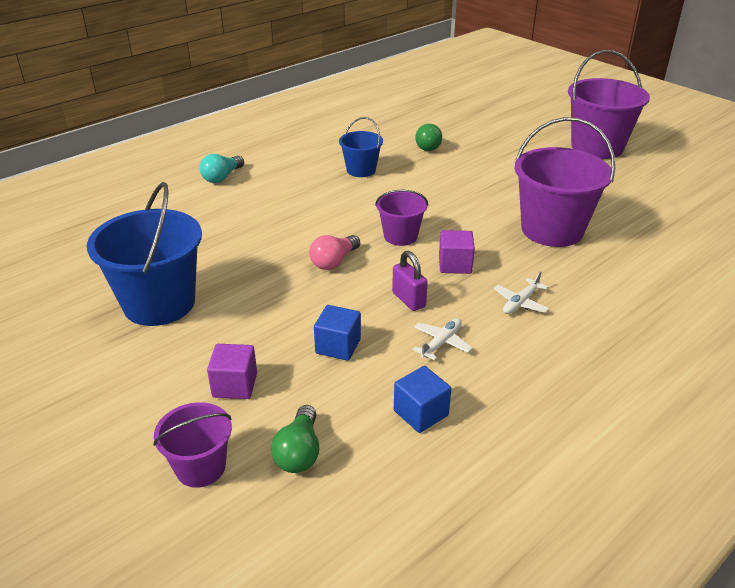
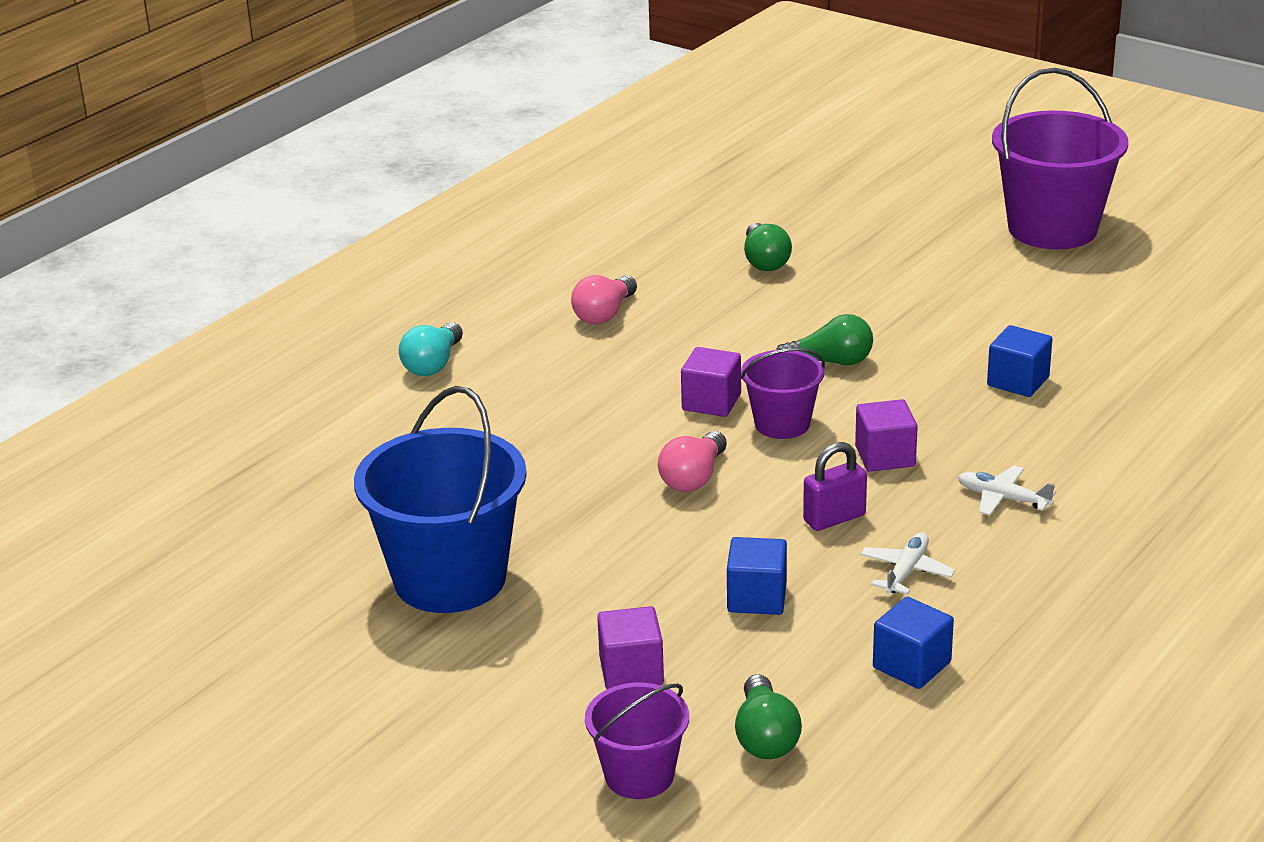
camera: 10 degrees left, 5 degrees down
(327, 162) = (604, 314): none -> pink light bulb
(361, 170) = (668, 320): blue bucket -> none
(364, 218) = (711, 402): none -> purple cube
(408, 300) = (834, 518): purple padlock -> purple padlock turned 75 degrees counterclockwise
(443, 204) = (830, 362): none -> green light bulb
(520, 302) = (1003, 498): white plane -> white plane turned 90 degrees clockwise
(552, 230) = (1018, 381): purple bucket -> blue cube

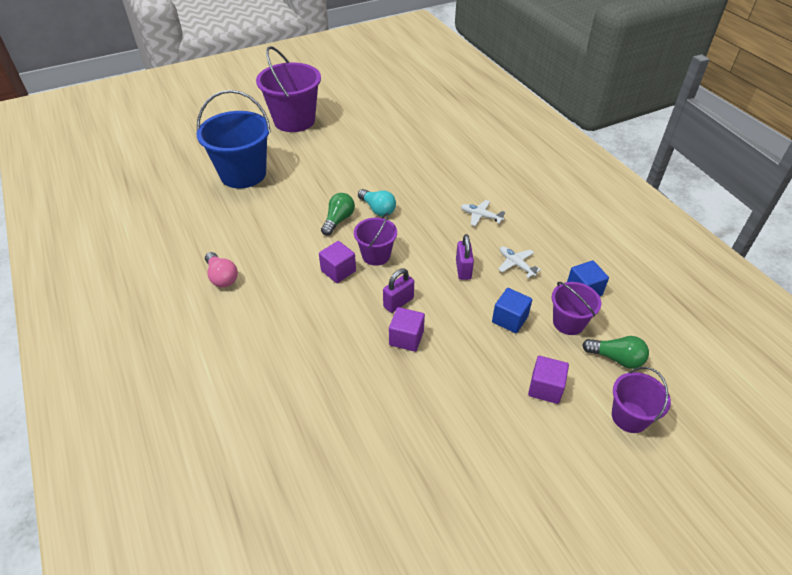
camera: 65 degrees left, 15 degrees up
(433, 364) = (202, 366): turquoise light bulb -> turquoise light bulb (378, 209)
(450, 579) = (424, 436): blue bucket -> blue bucket (243, 174)
(693, 478) = (398, 302): pink light bulb -> purple padlock
(764, 261) = (232, 205): green light bulb -> none
(808, 664) = (568, 322): none -> purple bucket
(885, 456) = (426, 235): purple cube -> purple cube (406, 338)
(1003, 498) = (481, 216): white plane -> white plane turned 60 degrees clockwise
(1018, 381) = (399, 177): blue cube -> none

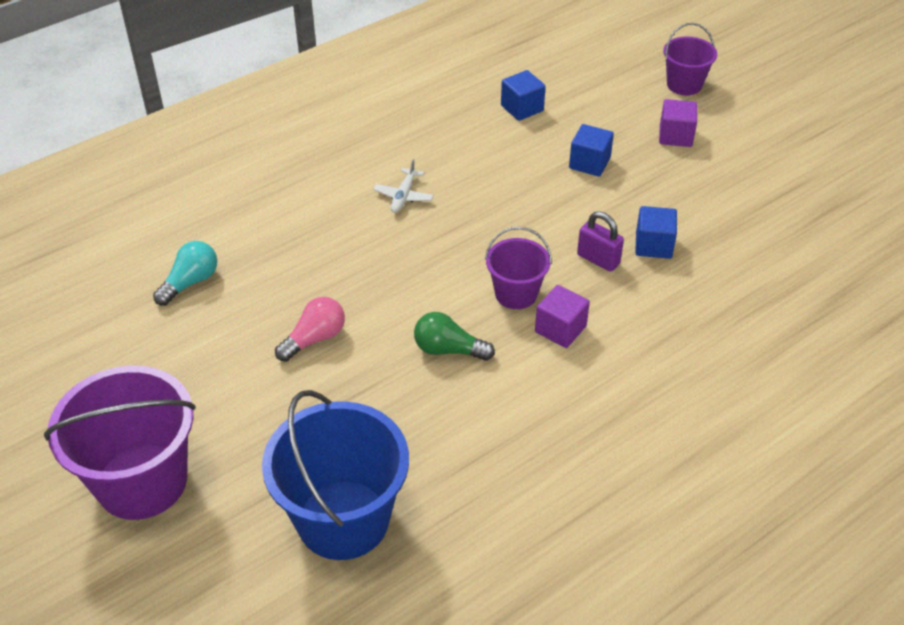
camera: 100 degrees left, 0 degrees up
(222, 277) = (619, 467): pink light bulb -> pink light bulb (314, 339)
(378, 209) = (411, 307): turquoise light bulb -> turquoise light bulb (190, 282)
(406, 338) = (653, 245): purple cube -> blue cube
(463, 269) = (518, 206): purple padlock -> none
(516, 264) = (494, 160): white plane -> none
(568, 322) = (577, 120): purple bucket -> none
(616, 358) = (615, 89): green light bulb -> none

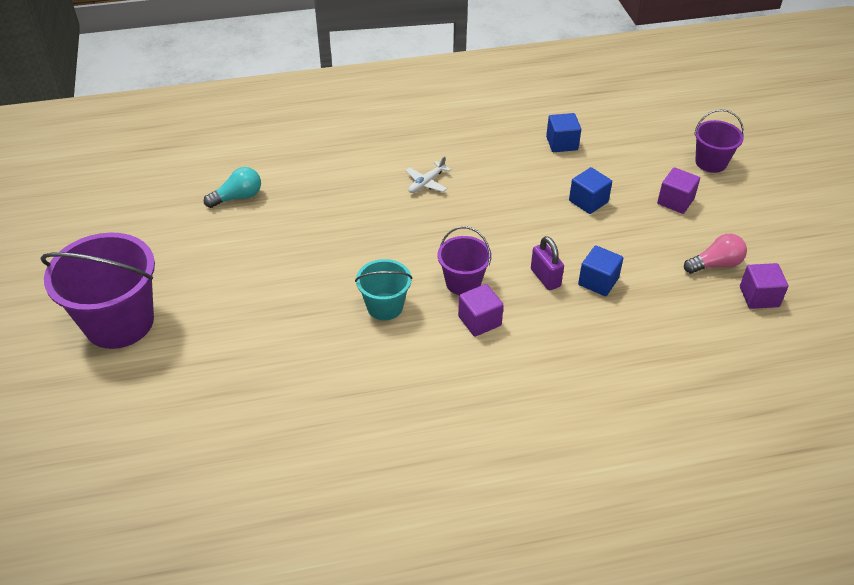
camera: 25 degrees right, 0 degrees up
(314, 339) = (295, 265): pink light bulb -> pink light bulb (715, 264)
(343, 519) = (231, 400): blue bucket -> none
(448, 350) = (385, 306): green light bulb -> turquoise bucket
(814, 209) = (759, 297): none -> purple cube

